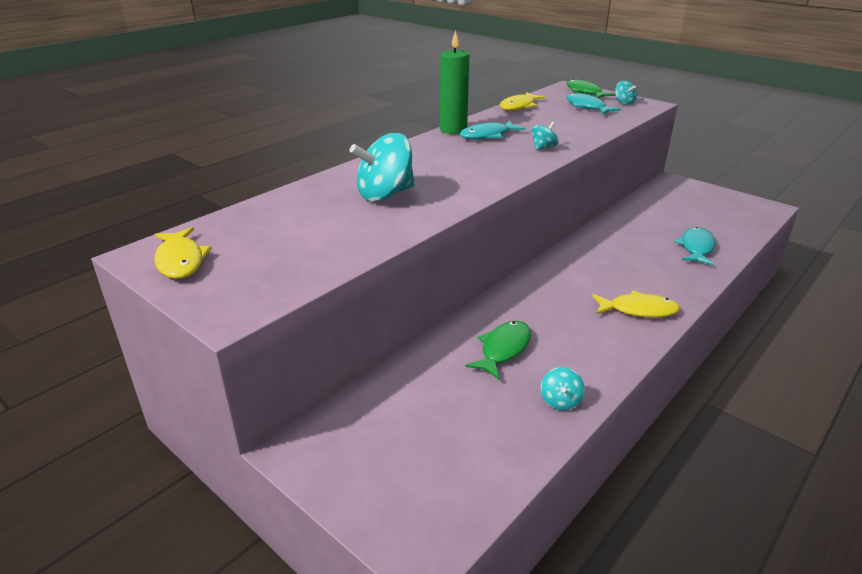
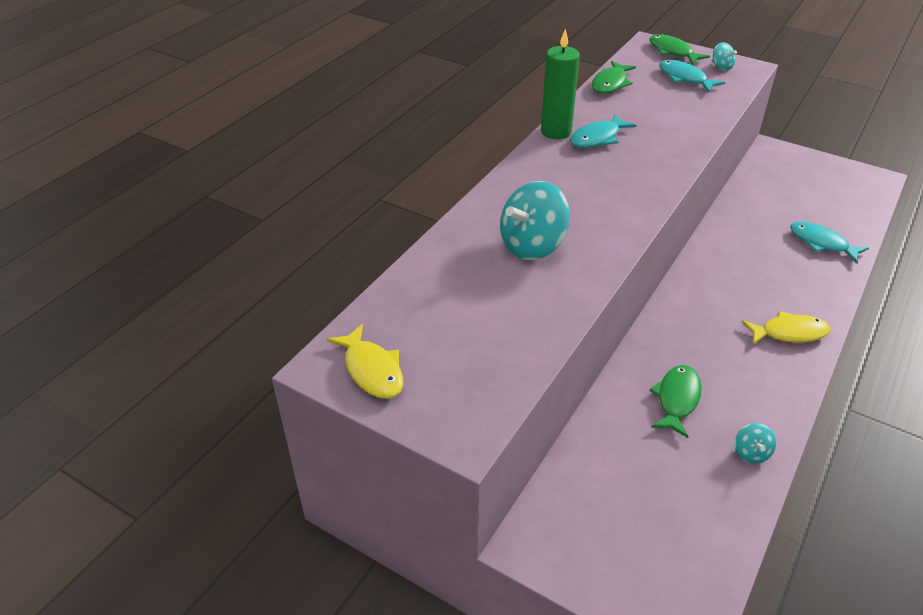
camera: 10 degrees left, 10 degrees up
(519, 106) = (610, 83): yellow fish -> green fish
(543, 147) = (665, 152): turquoise spinning top -> none
(696, 248) = (821, 243): turquoise fish -> turquoise fish turned 60 degrees counterclockwise

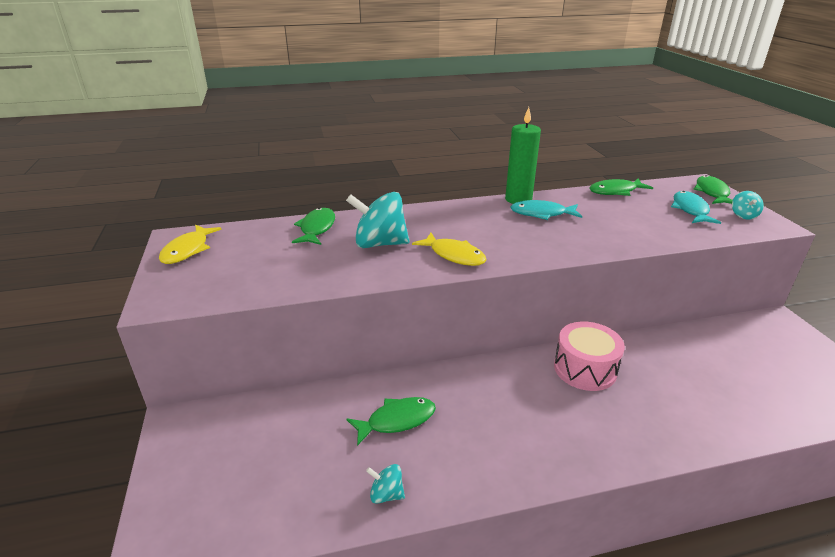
camera: 45 degrees right, 10 degrees down
(447, 265) = (317, 228): none -> green fish
(724, 266) = (585, 369): none -> pink drum
(751, 453) = (386, 494): turquoise spinning top -> turquoise spinning top turned 60 degrees clockwise
(789, 333) = (565, 446): yellow fish -> yellow fish (454, 255)
(821, 243) = (716, 408): turquoise fish -> none

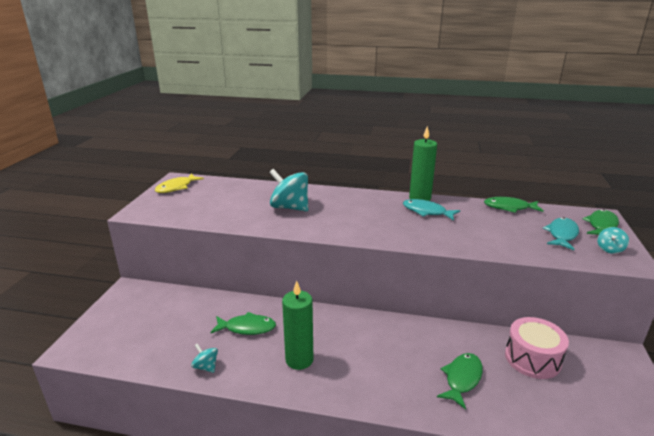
camera: 25 degrees right, 5 degrees down
(317, 228) = (260, 190): green fish -> green fish (462, 379)
(454, 255) = (331, 225): yellow fish -> none
(495, 439) = (299, 360): none -> green candle
(585, 369) = (406, 337): pink drum -> pink drum (532, 358)

